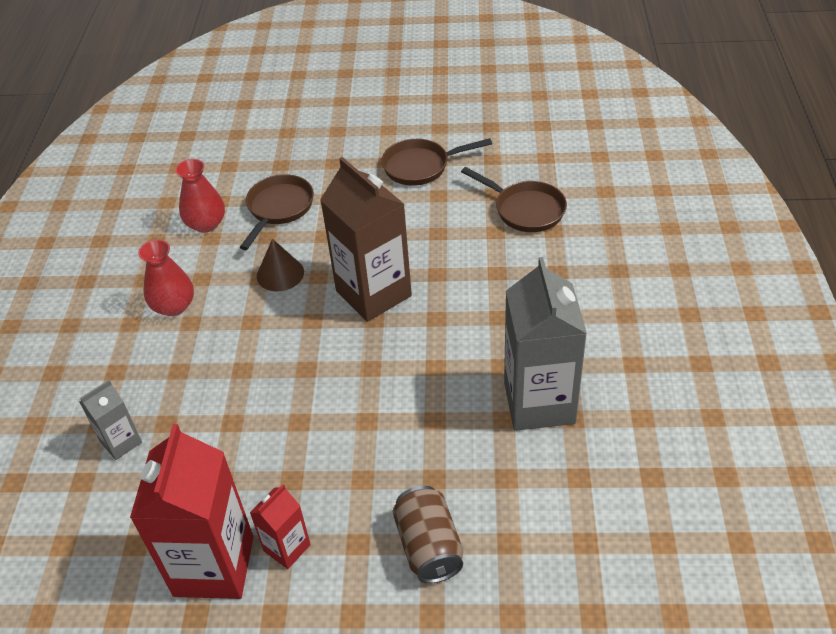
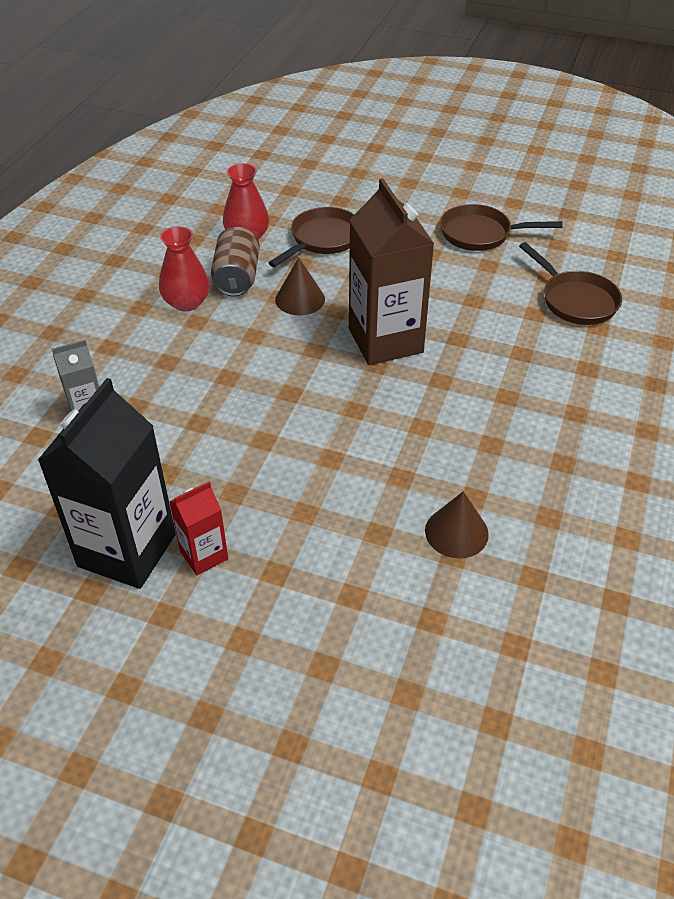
camera: 15 degrees right, 0 degrees up
(214, 566) = (127, 550): red carton -> black carton
(429, 546) = (347, 598): brown can -> brown can (237, 278)
(500, 456) = (456, 532): none -> brown cone
(539, 402) = (518, 491): grey carton -> none

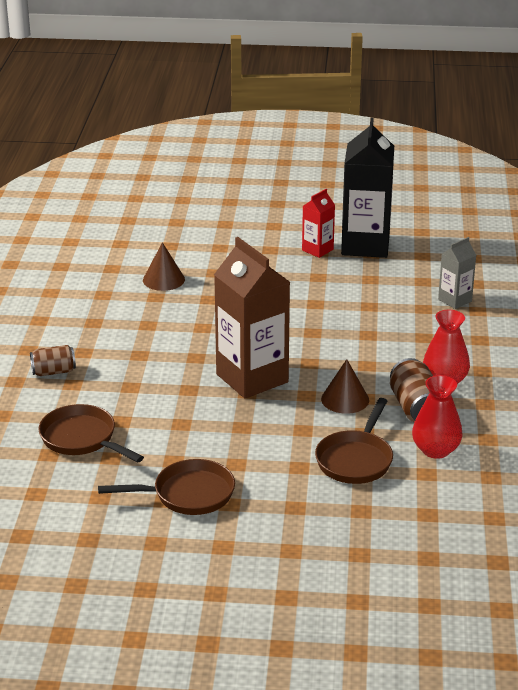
camera: 165 degrees right, 15 degrees down
(611, 389) = (53, 372): none -> brown can

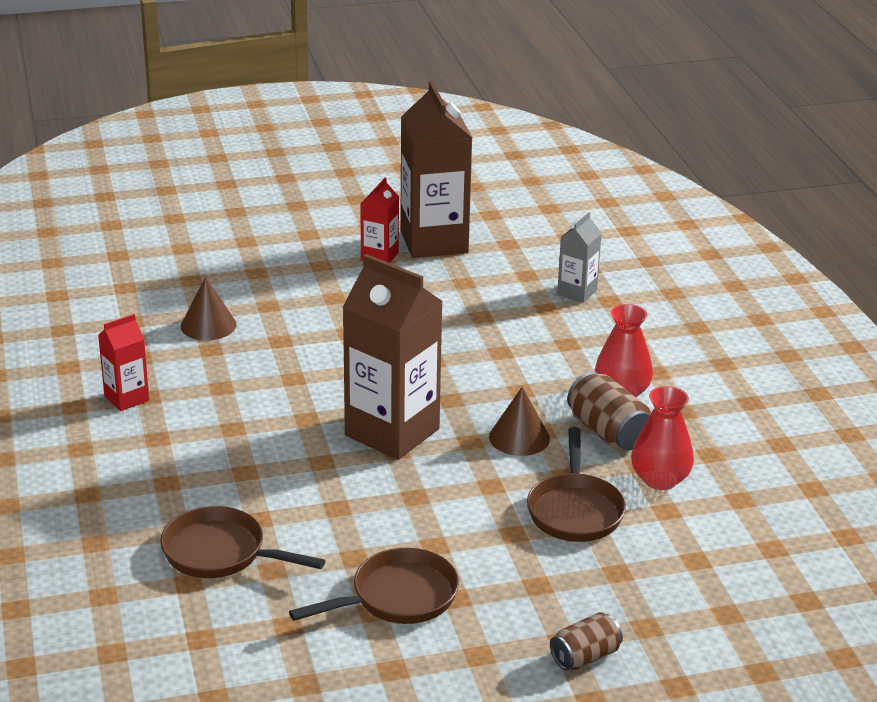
camera: 20 degrees left, 0 degrees up
(53, 372) = (132, 471): brown can -> brown can (585, 657)
(78, 321) = (126, 398): none -> red carton
(365, 245) = (434, 242): black carton -> brown carton

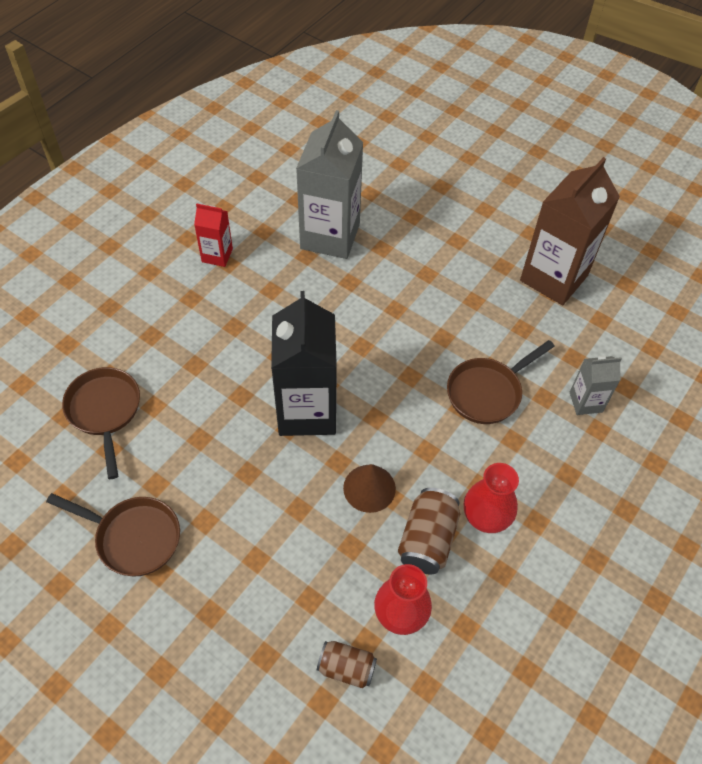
camera: 50 degrees right, 25 degrees up
(208, 325) = (330, 236): brown cone -> grey carton
(379, 256) = (502, 262): red carton -> none
(392, 432) = (307, 411): brown carton -> black carton
(575, 510) = (314, 580): brown pan -> brown pan (487, 392)
(585, 657) = (153, 697): brown can -> brown can (346, 668)

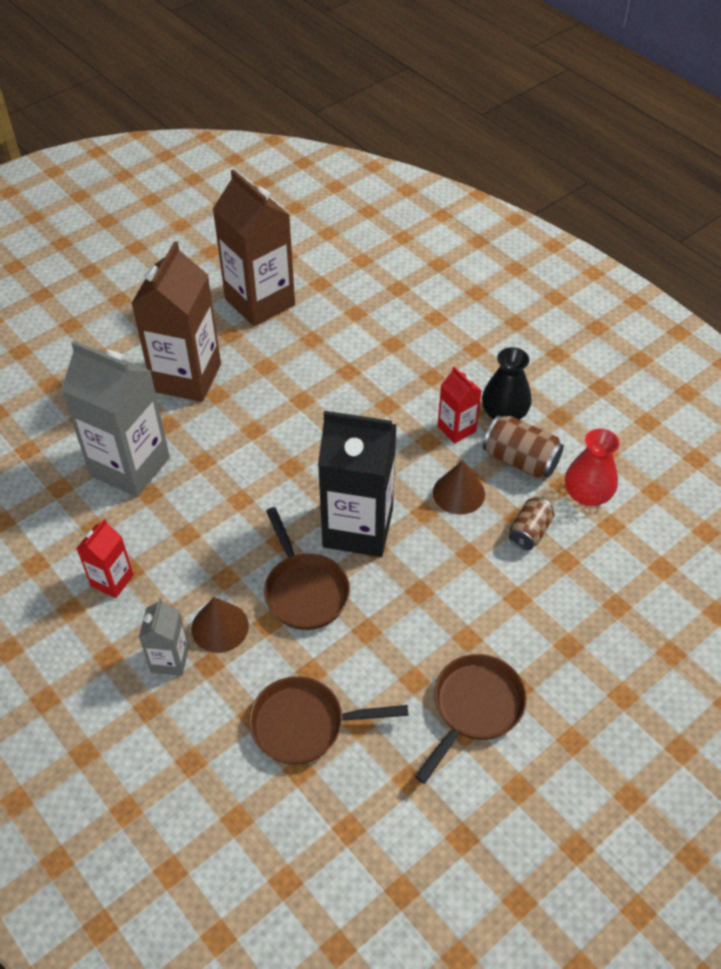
camera: 75 degrees left, 5 degrees down
(186, 334) = (220, 627): none -> brown cone
(346, 668) = (634, 544): brown can -> brown can (529, 532)
(438, 248) = (186, 378): none -> brown carton
(450, 473) = (456, 429): none -> red carton
(486, 515) = (504, 413): red vase -> black vase
(487, 392) = (376, 382): brown pan -> brown pan (304, 591)
(586, 402) = (405, 318): grey carton -> grey carton (170, 659)

